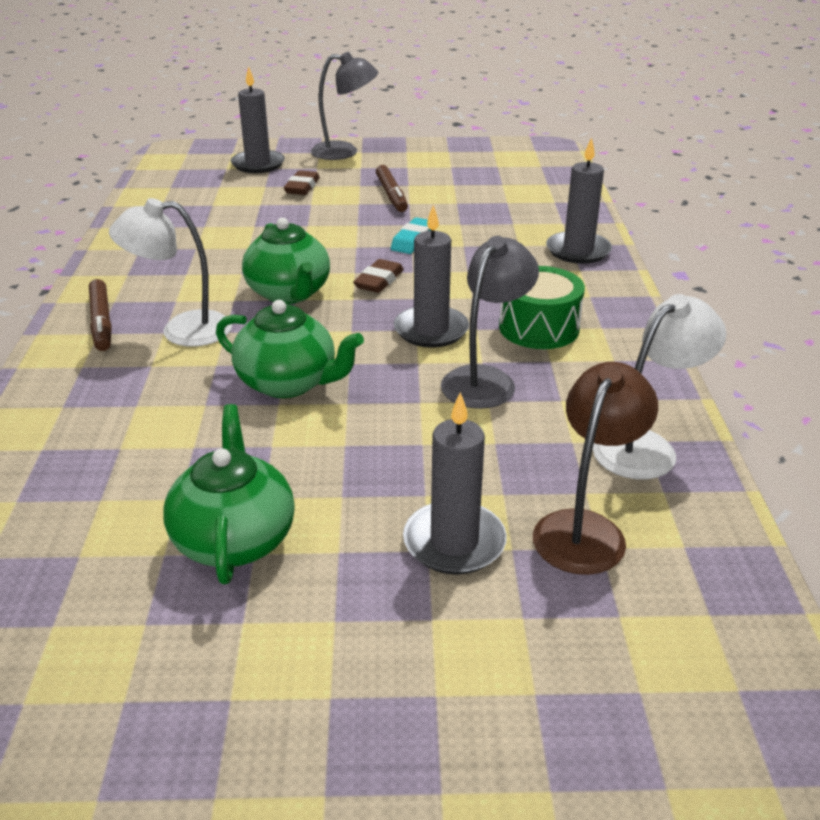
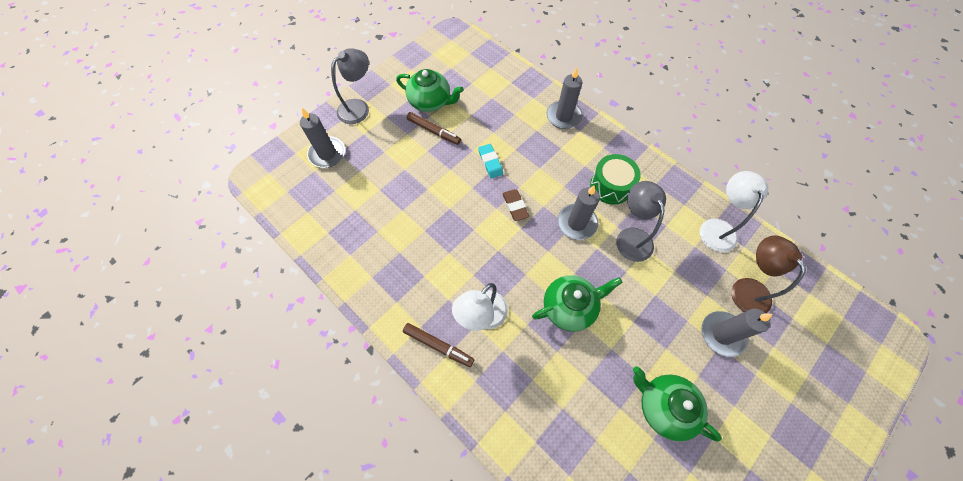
camera: 45 degrees left, 30 degrees up
(289, 293) = (490, 249): green teapot -> green teapot (430, 102)
(302, 187) = (380, 158): brown eraser -> none

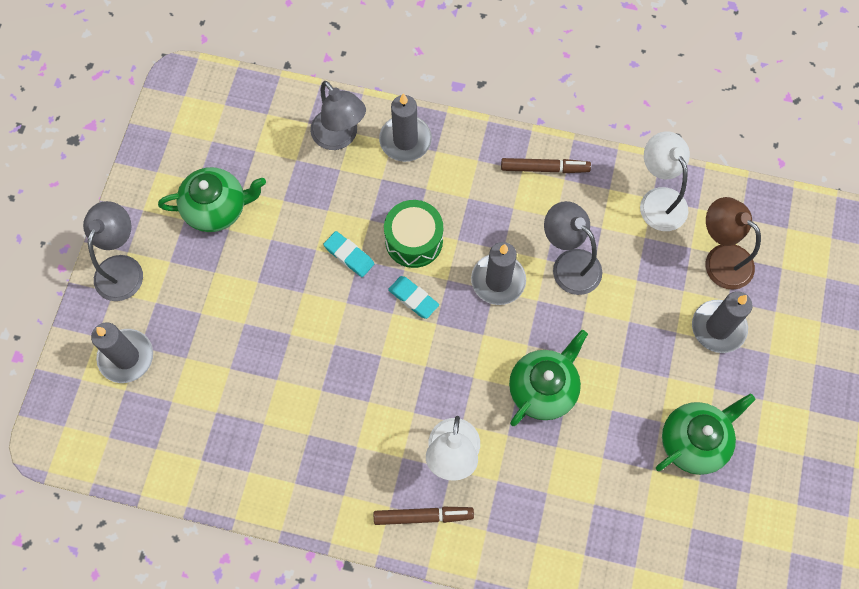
camera: 30 degrees left, 5 degrees up
(433, 131) = (248, 250): brown marker -> brown marker (544, 168)
(515, 206) = (413, 298): brown eraser -> turquoise eraser
(525, 97) = (340, 137): none -> grey lamp
(611, 186) = (513, 209): green drum -> green drum (414, 240)
(663, 406) = (694, 441): green teapot -> green teapot turned 135 degrees clockwise

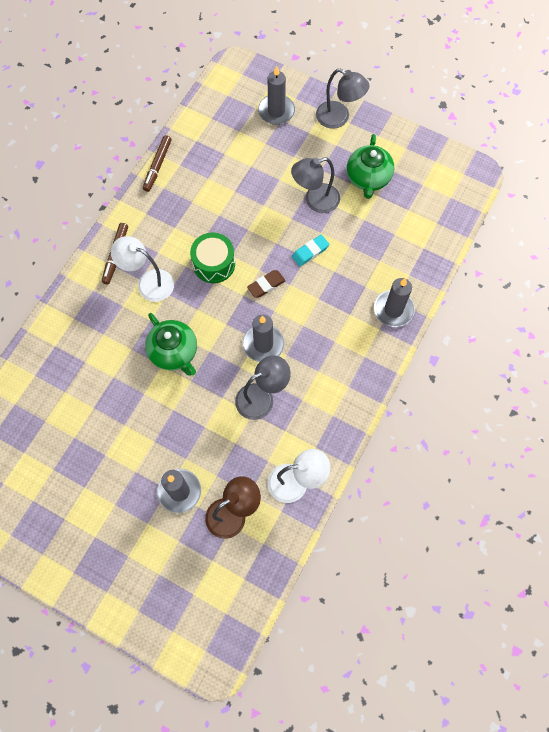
camera: 105 degrees right, 0 degrees up
(340, 137) = (406, 266): grey lamp -> grey lamp (315, 201)
(413, 298) = (266, 285): turquoise eraser -> brown eraser
(414, 240) = (310, 296): green drum -> green drum (214, 264)
(544, 168) = (345, 403): brown marker -> brown marker (157, 166)
(694, 441) = (102, 443): green teapot -> none

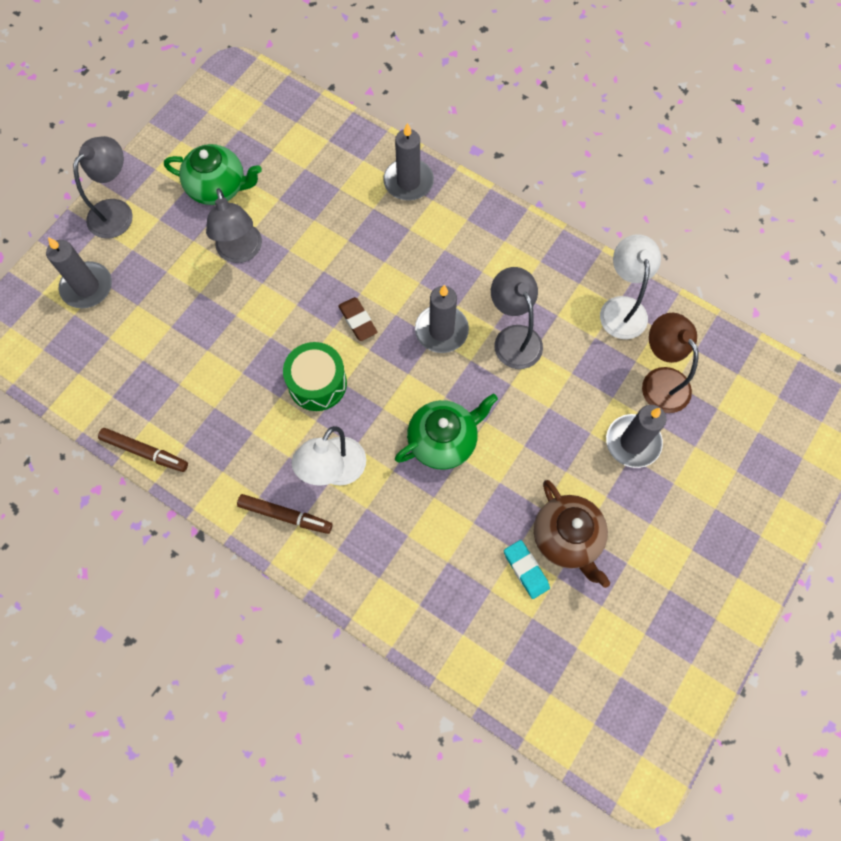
camera: 85 degrees left, 0 degrees up
(102, 443) = (567, 538): none -> brown teapot
(310, 252) = (316, 265): turquoise eraser -> turquoise eraser (526, 570)

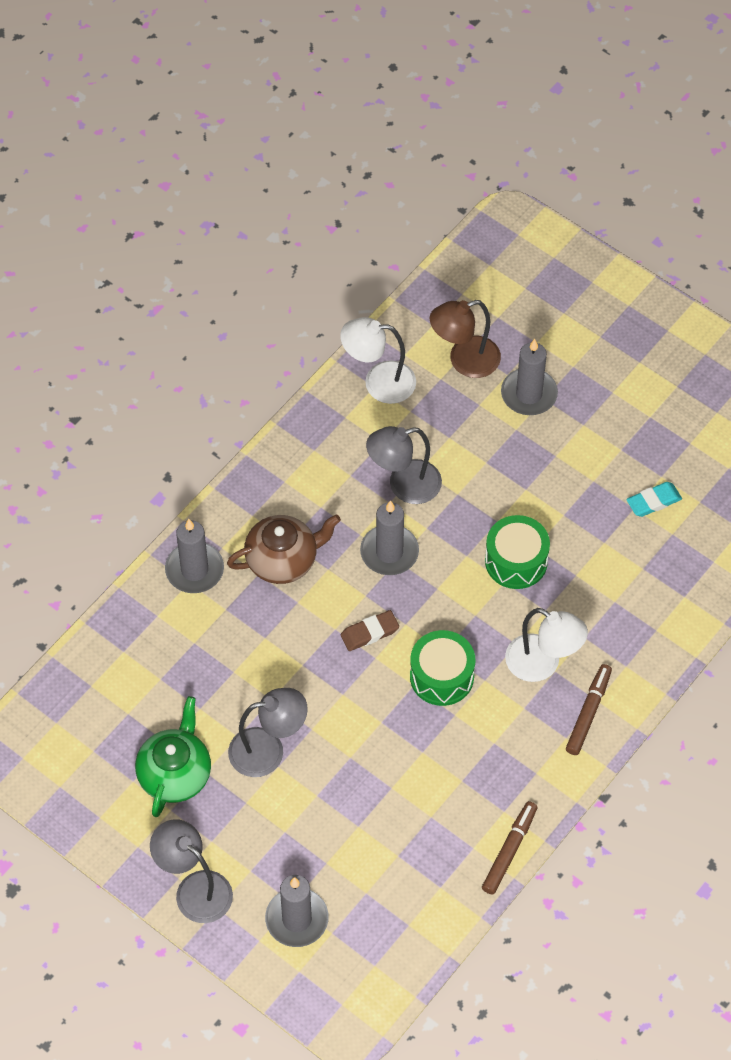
camera: 85 degrees left, 10 degrees down
(443, 441) = (516, 561): green teapot -> green drum
(567, 538) = (624, 463): brown teapot -> brown teapot (283, 560)

